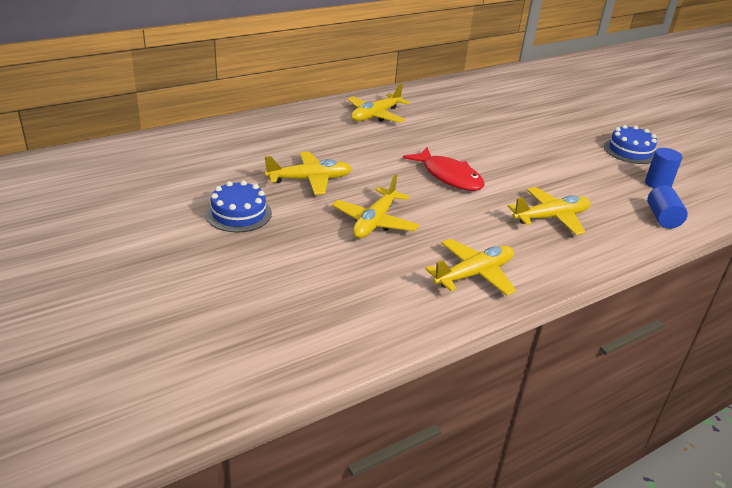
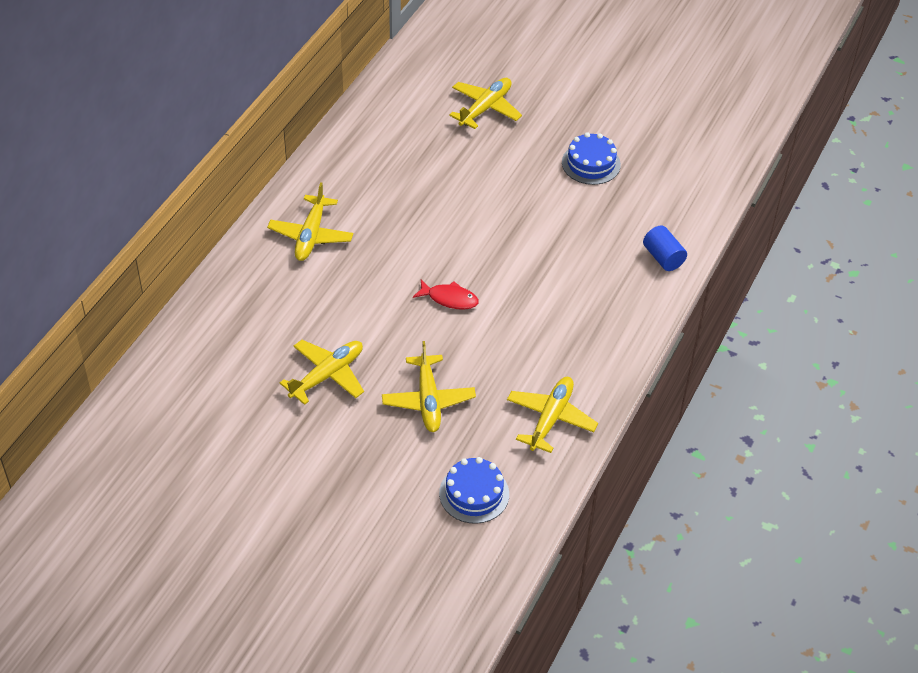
camera: 30 degrees left, 15 degrees up
(238, 214) = (303, 457): blue cake -> blue cake (474, 493)
(448, 176) = (449, 299): red fish -> red fish, size x0.64
(551, 217) = (572, 309): yellow plane -> yellow plane (485, 108)
(657, 184) = (638, 206): blue cylinder -> none

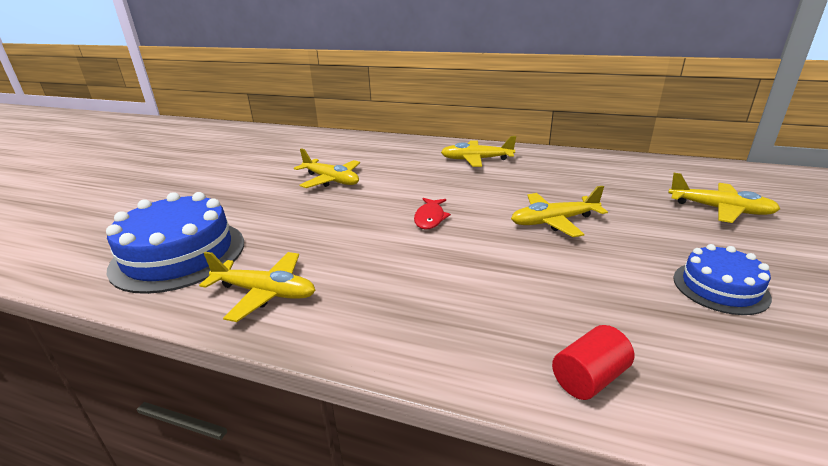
camera: 85 degrees right, 20 degrees down
(428, 400) = (301, 221): yellow plane -> yellow plane (553, 221)
(474, 493) = (179, 254): blue cake -> blue cake, size x1.78
(663, 257) = (589, 378): blue cylinder -> red cylinder

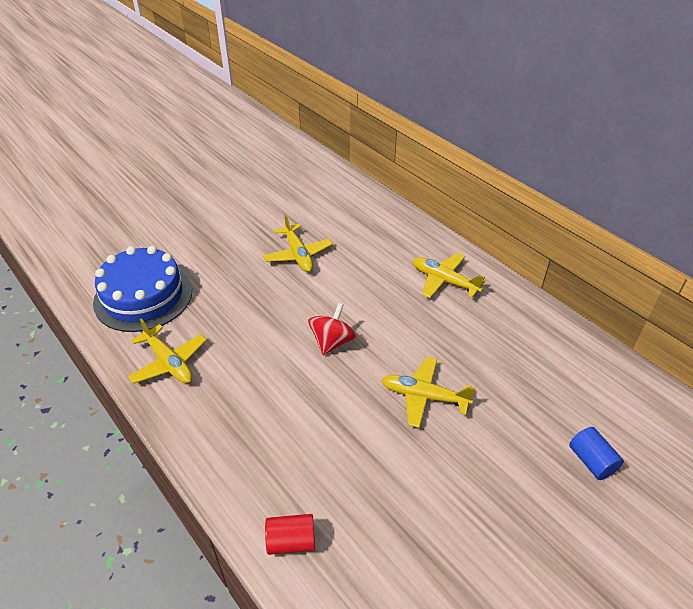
camera: 30 degrees right, 15 degrees up
(430, 218) = (332, 342): red fish -> red spinning top
(720, 209) = (591, 461): yellow plane -> blue cylinder
(720, 287) = (469, 533): blue cake -> none

